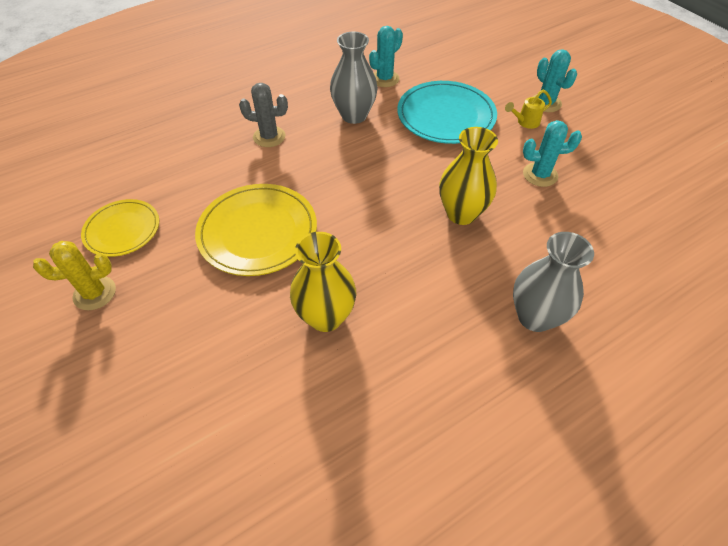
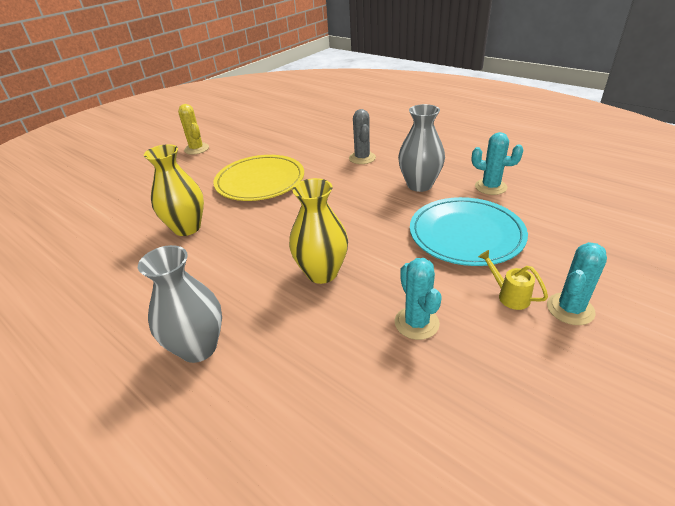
camera: 75 degrees right, 15 degrees down
(122, 230) = (246, 140): yellow plate -> none

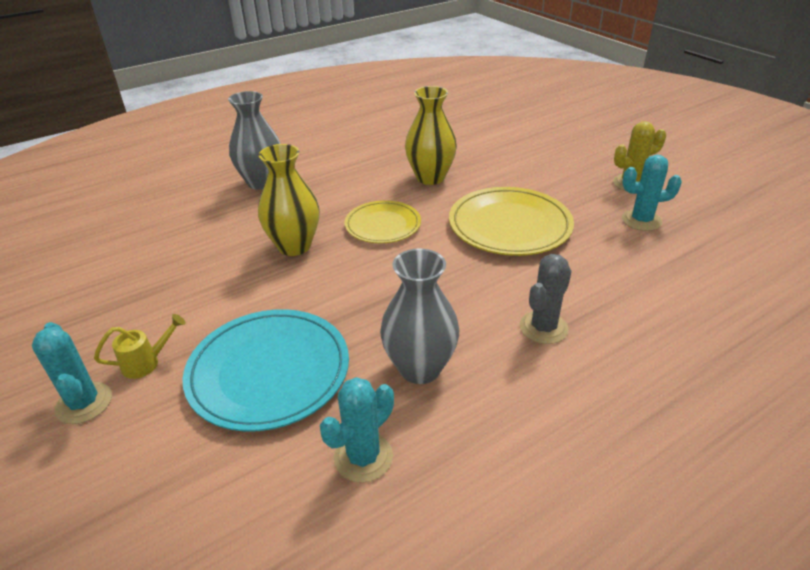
camera: 105 degrees right, 0 degrees up
(273, 234) = (383, 225): none -> yellow plate
(362, 158) = (543, 328): grey cactus -> grey cactus turned 60 degrees counterclockwise
(416, 323) = (180, 287): turquoise cactus -> turquoise cactus (641, 220)

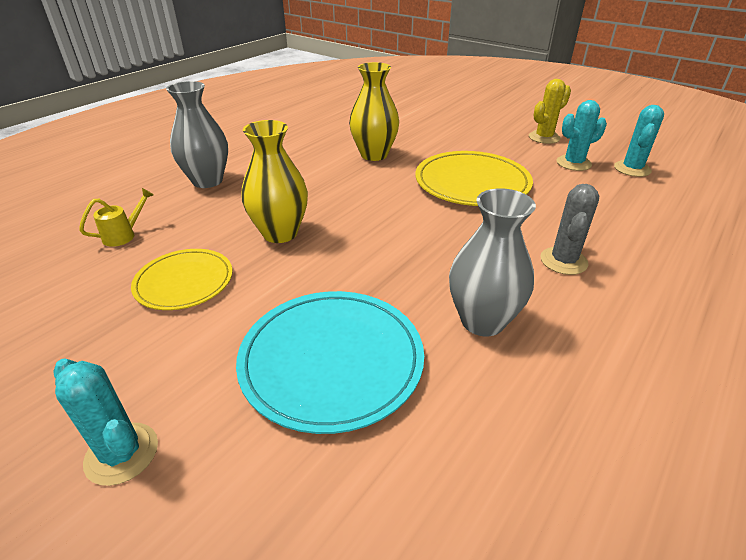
camera: 20 degrees left, 0 degrees up
(147, 363) = (180, 385): yellow watering can -> yellow watering can (124, 235)
(363, 457) = (489, 422): turquoise cactus -> turquoise cactus (632, 169)
(383, 225) = (357, 200): yellow plate -> yellow plate (184, 282)

